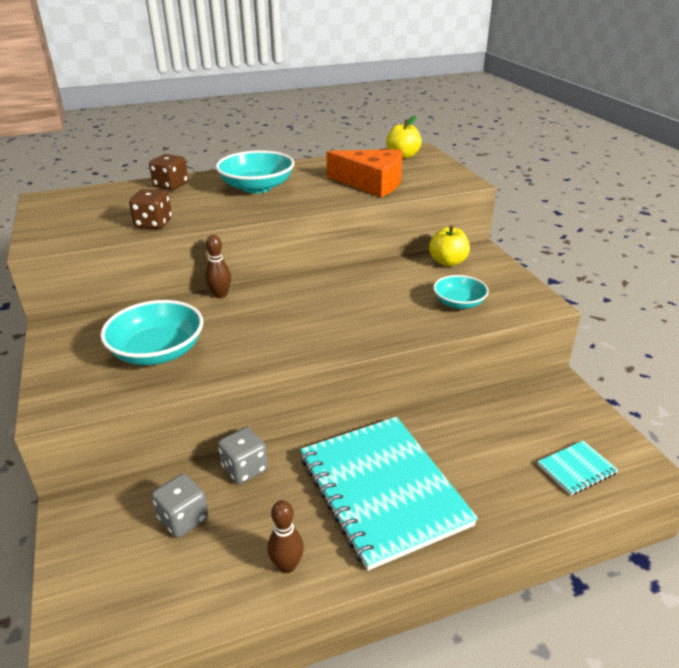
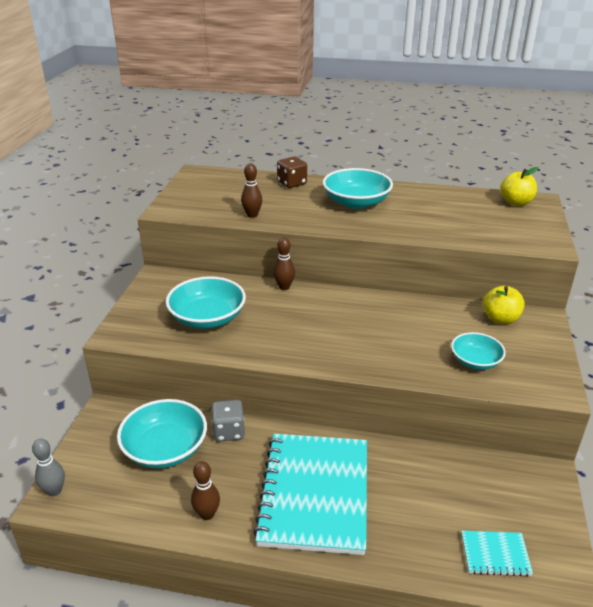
camera: 30 degrees right, 0 degrees up
(69, 635) = (54, 491): none -> grey bowling pin
(153, 224) = (252, 215): brown dice -> brown bowling pin
(183, 519) = (165, 449): grey dice -> turquoise bowl
(371, 183) = (458, 224): orange cheese -> none

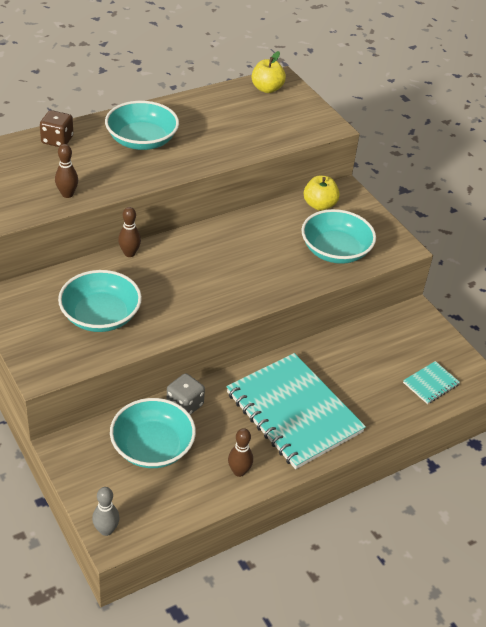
camera: 45 degrees left, 10 degrees up
(475, 361) = (335, 251): turquoise bowl -> turquoise bowl, size x1.63

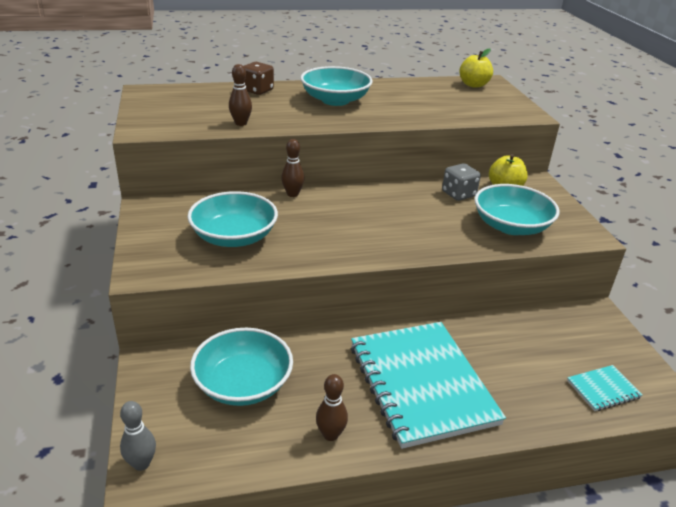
camera: 20 degrees right, 10 degrees down
(185, 405) = (299, 349): grey dice -> grey dice (458, 194)

